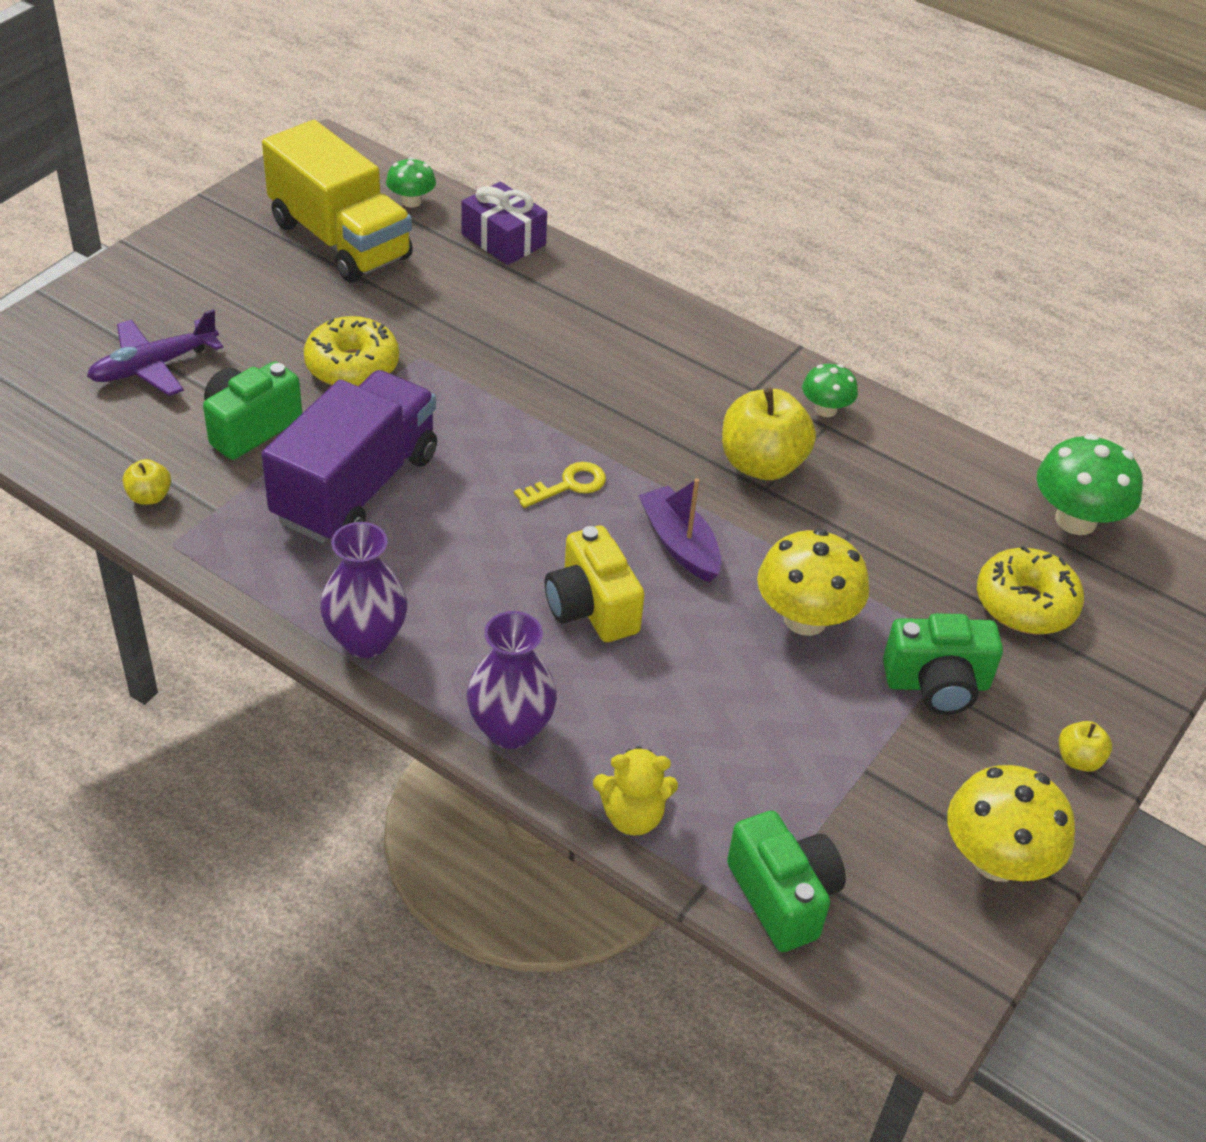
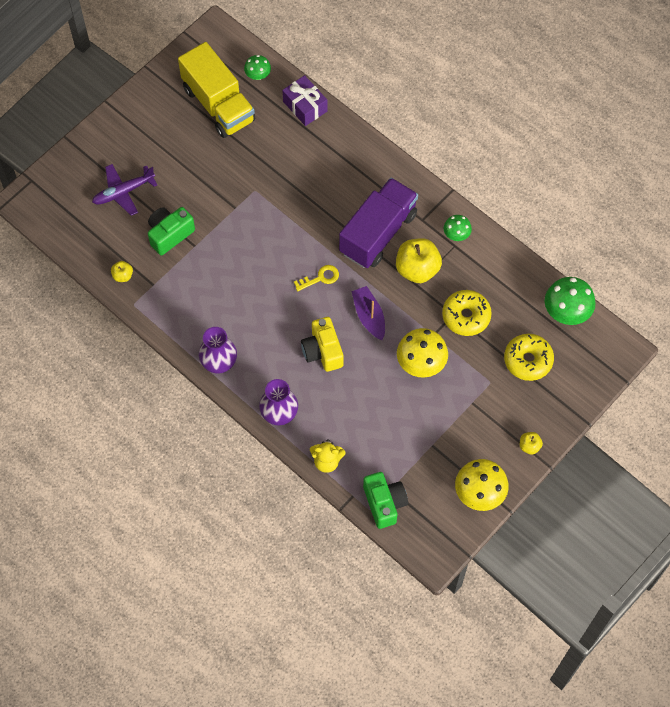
camera: 10 degrees right, 20 degrees up
(352, 366) = (221, 195): yellow donut -> yellow donut (466, 316)
(356, 487) = (219, 274): purple truck -> purple truck (378, 233)
(937, 684) = (474, 403): green camera -> none

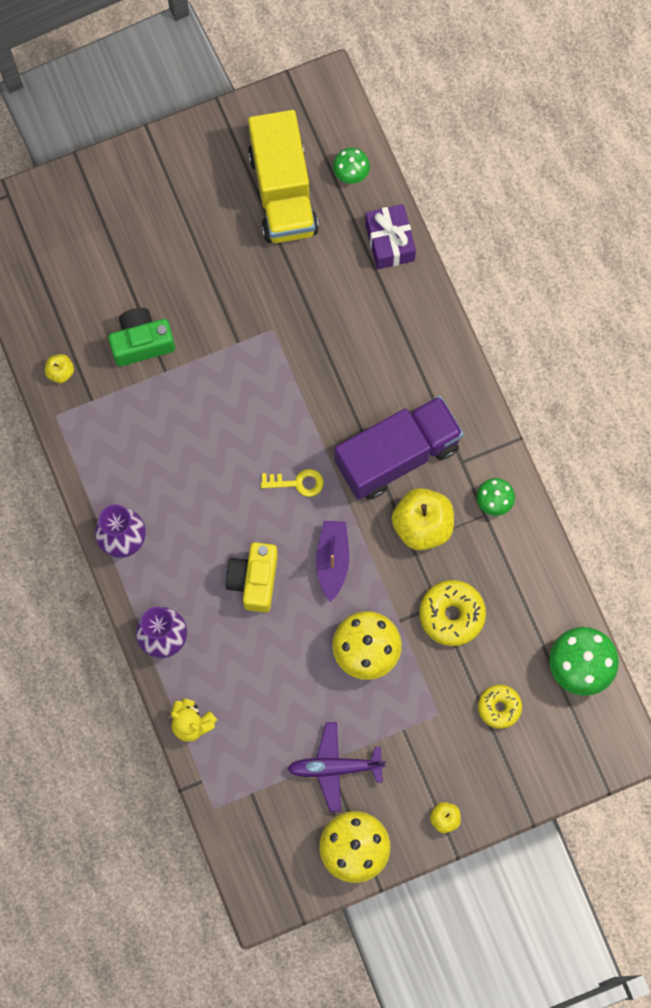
camera: 25 degrees right, 10 degrees up
(123, 192) = (111, 261): purple plane -> purple plane (335, 767)
(384, 503) = (234, 808): green camera -> none
(528, 360) = (499, 707): yellow donut -> yellow donut, size x0.66

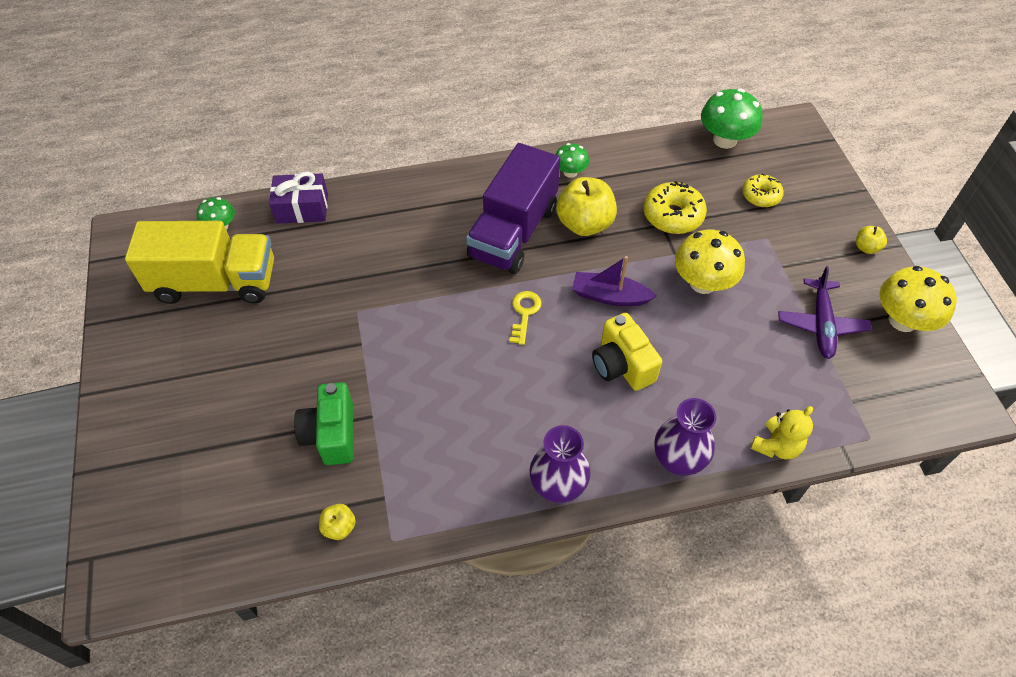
camera: 80 degrees left, 20 degrees down
(254, 580) = (622, 365): yellow camera -> yellow camera turned 45 degrees clockwise
(397, 455) = (513, 232): purple truck -> purple truck turned 135 degrees counterclockwise

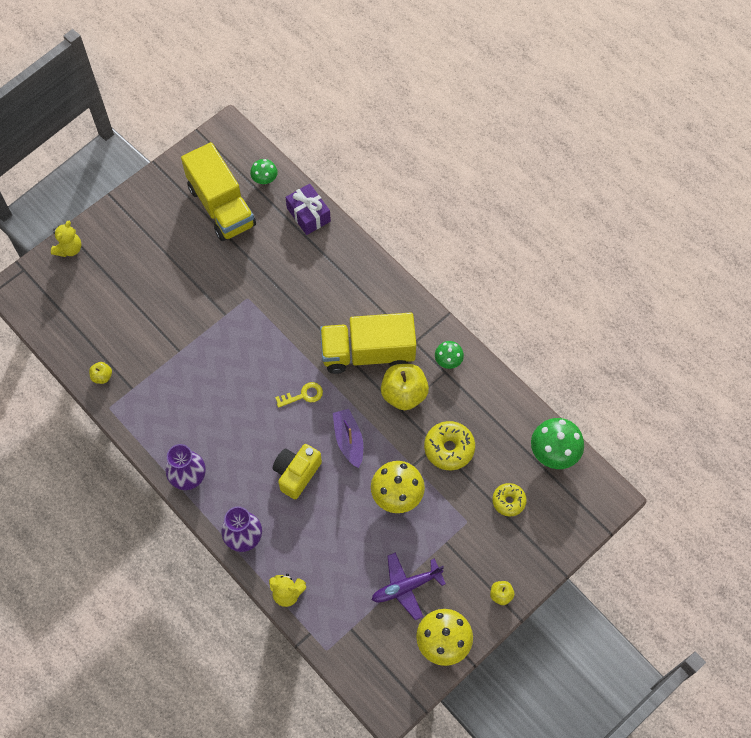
camera: 60 degrees right, 10 degrees up
(115, 480) = (69, 249): none -> yellow teddy bear
(331, 434) = (155, 337): green camera -> none
(513, 232) = (368, 353): purple truck -> yellow truck

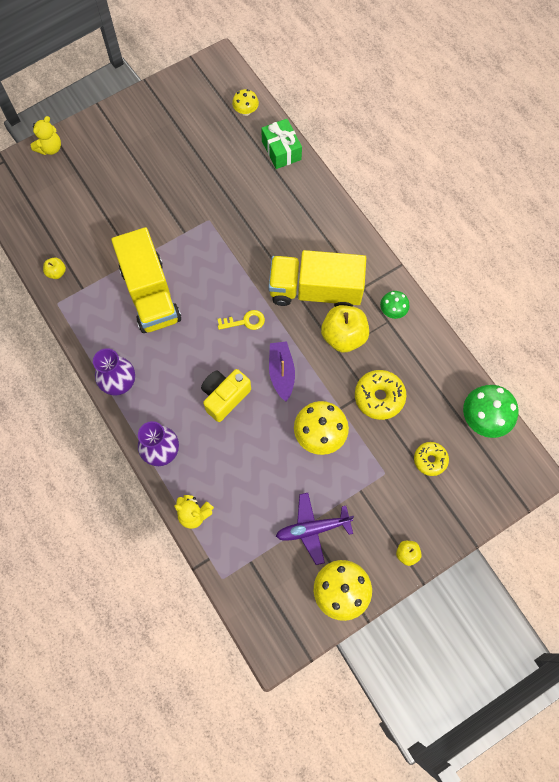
camera: 10 degrees right, 5 degrees up
(221, 206) = (200, 130): yellow truck -> yellow truck (150, 294)
(265, 179) = (246, 111): green mushroom -> yellow mushroom
(308, 215) = (281, 150): purple gift -> green gift

